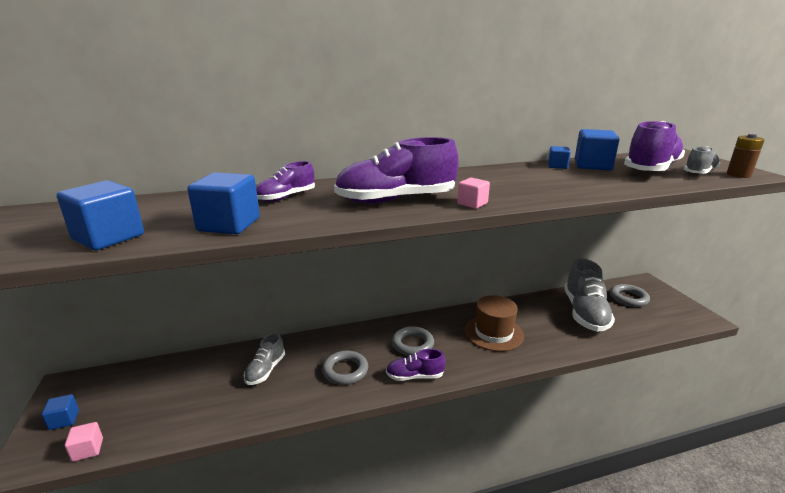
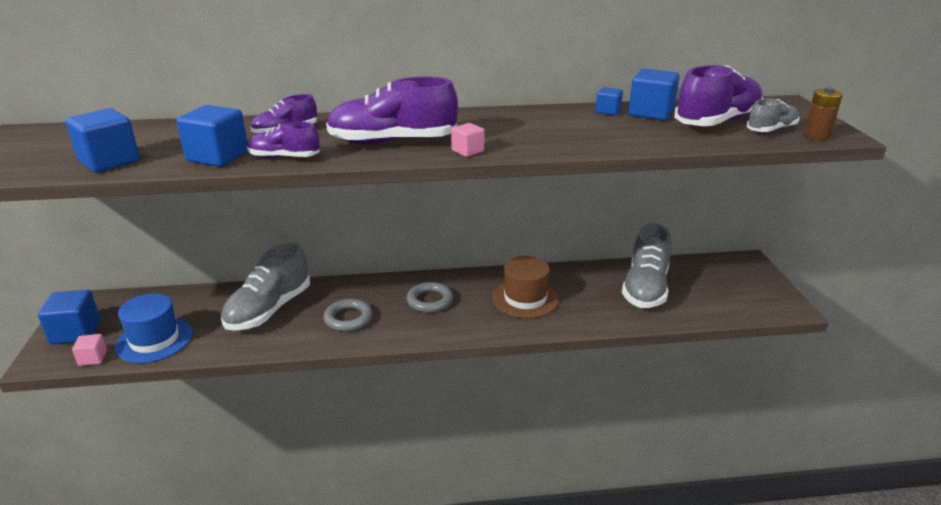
camera: 10 degrees right, 5 degrees up
(64, 420) = (76, 332): blue cube -> blue cube, size x1.82
(154, 418) = (154, 340): none -> blue hat
(265, 370) = (269, 310): grey shoe -> grey shoe, size x1.82
(414, 376) = (417, 331): purple shoe -> purple shoe (284, 157)
(628, 298) = (711, 277): grey ring -> none

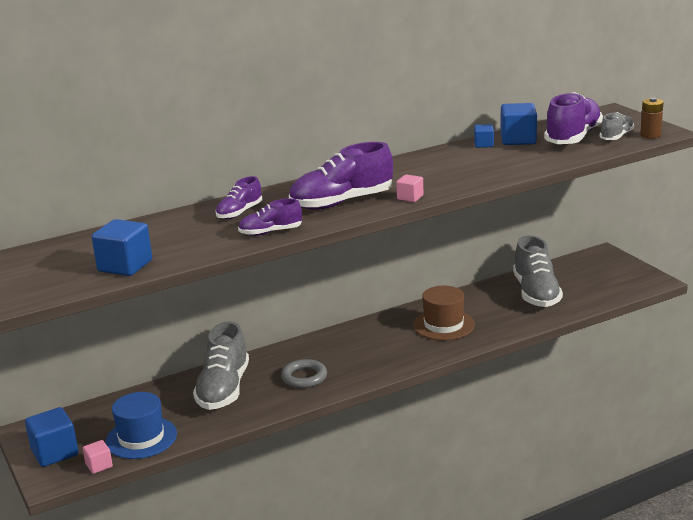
camera: 20 degrees left, 5 degrees down
(217, 157) = (213, 243): blue cube -> none
(430, 301) = (363, 347): grey ring -> none

